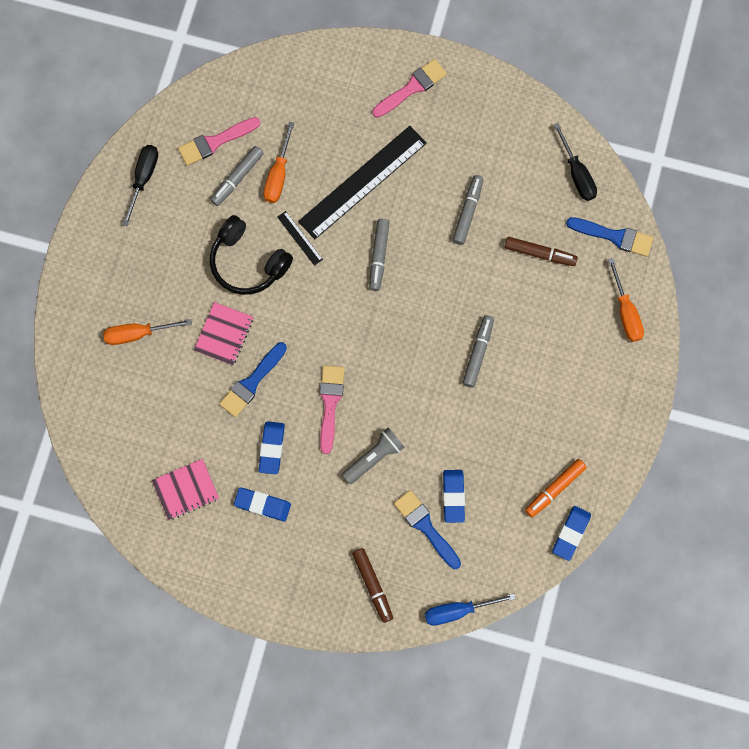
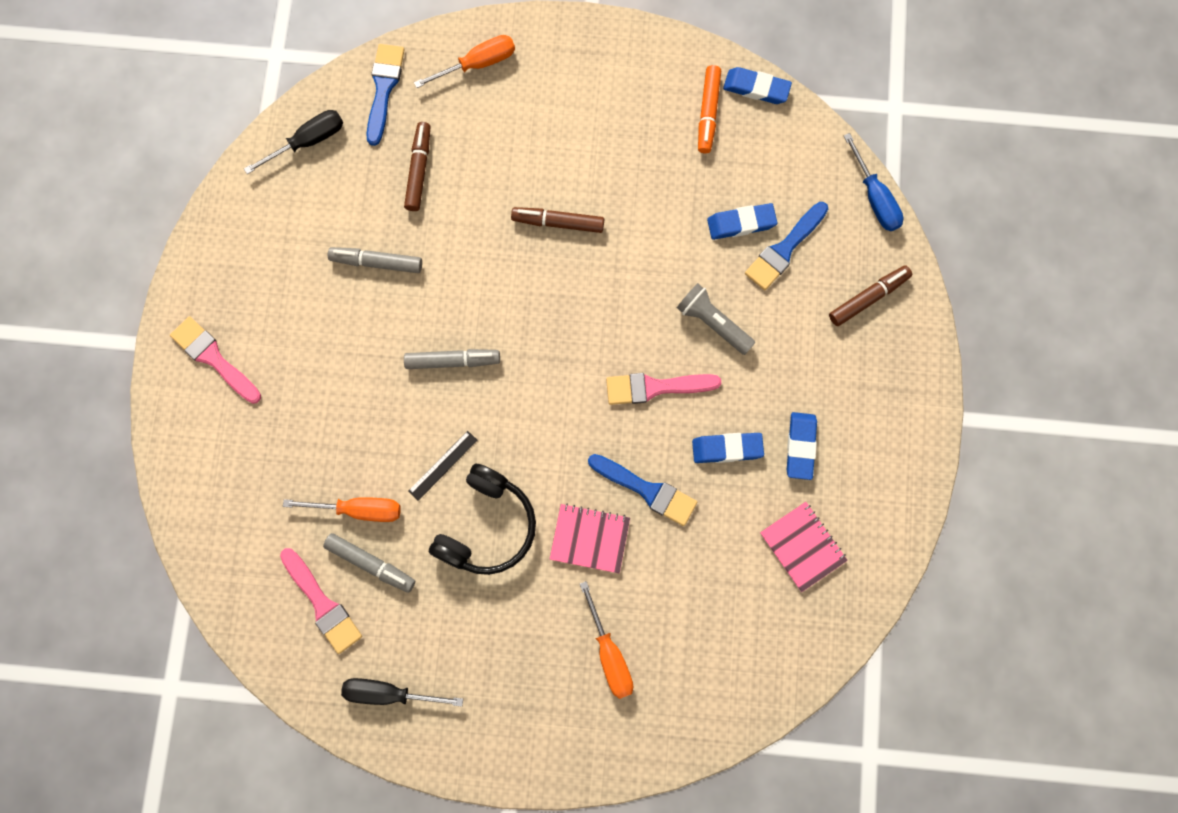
camera: 100 degrees left, 0 degrees up
(362, 182) = (354, 399): black ruler -> none
(478, 353) = (558, 222): grey marker -> brown marker
(554, 489) = (708, 113): orange marker -> orange marker turned 60 degrees clockwise

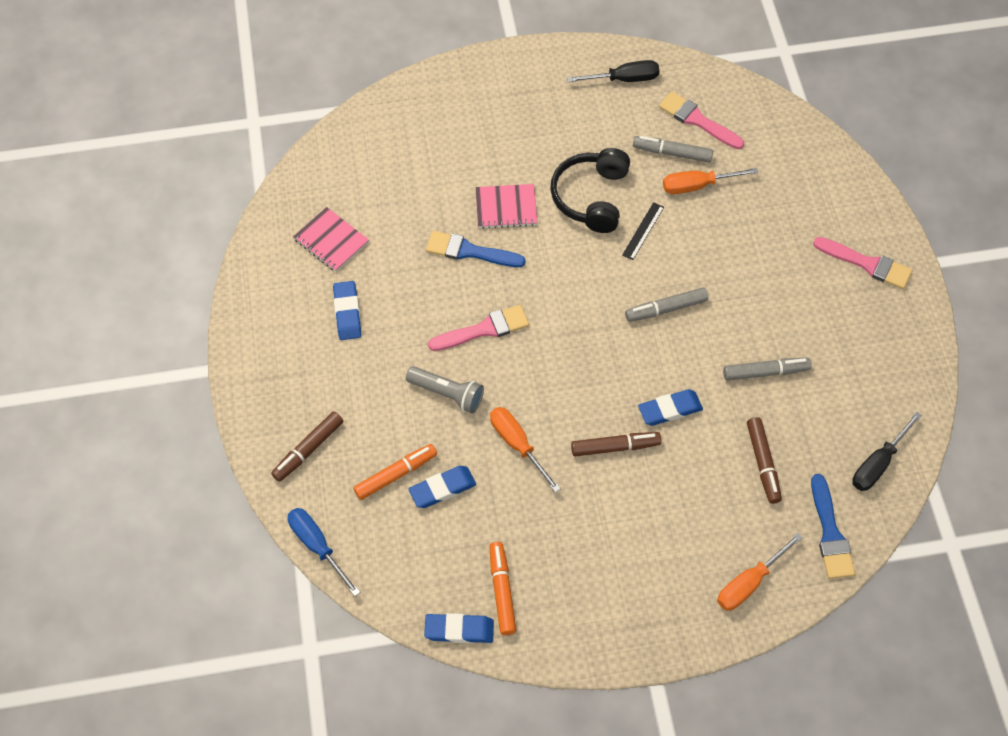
camera: 165 degrees right, 15 degrees down
(609, 654) = (467, 137): orange screwdriver -> orange screwdriver (517, 444)
(727, 449) = (410, 297): blue eraser -> blue eraser (670, 409)
(784, 249) = (396, 475): blue brush -> orange marker

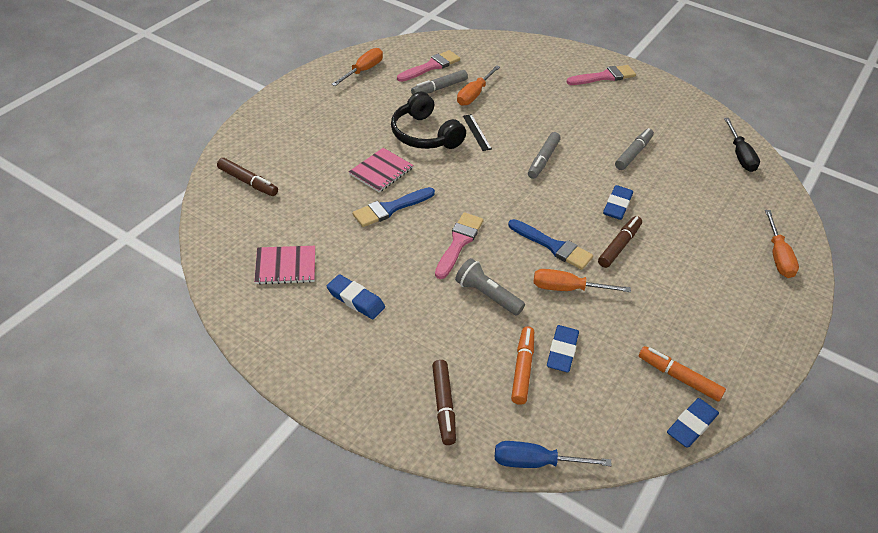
camera: 50 degrees left, 15 degrees down
(447, 394) = (487, 295): grey flashlight -> grey flashlight turned 120 degrees counterclockwise
(624, 79) = (363, 70): black screwdriver -> orange screwdriver
(697, 120) = (431, 66): pink brush -> pink brush turned 150 degrees clockwise
(762, 463) = (696, 195): brown marker -> brown marker (248, 182)
(830, 533) = (771, 202): blue brush -> blue brush (553, 246)

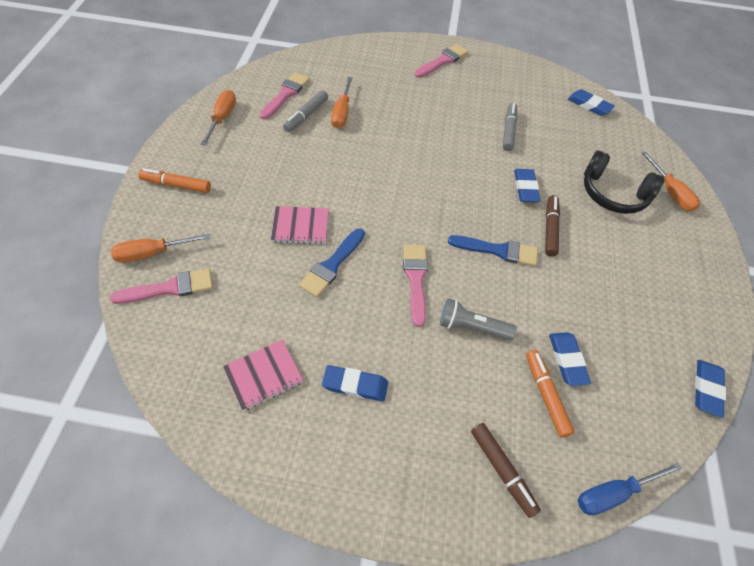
camera: 25 degrees left, 10 degrees up
(248, 182) = (170, 288): brown marker -> pink brush
(381, 171) = (300, 226): pink notebook -> pink notebook turned 75 degrees clockwise
(425, 135) = (320, 171): black headphones -> black headphones (613, 193)
(476, 132) = (366, 152): black ruler -> none
(543, 160) = (439, 162): grey marker -> none
(567, 288) = (534, 291): orange screwdriver -> orange screwdriver (152, 253)
(679, 377) = (670, 344): orange marker -> orange marker (176, 185)
(740, 155) = (589, 105): black screwdriver -> blue eraser

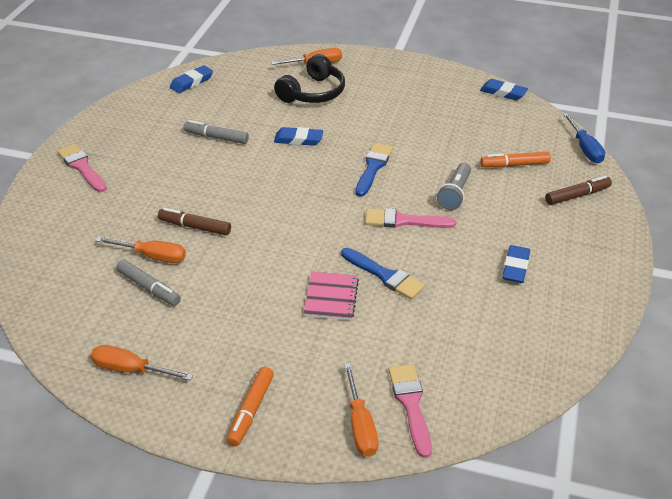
camera: 80 degrees left, 15 degrees down
(263, 375) = (511, 326): pink notebook -> none
(286, 94) = (100, 306): pink brush -> none
(550, 229) = (350, 134): brown marker -> brown marker (195, 227)
(567, 360) = (483, 149): blue eraser -> none

